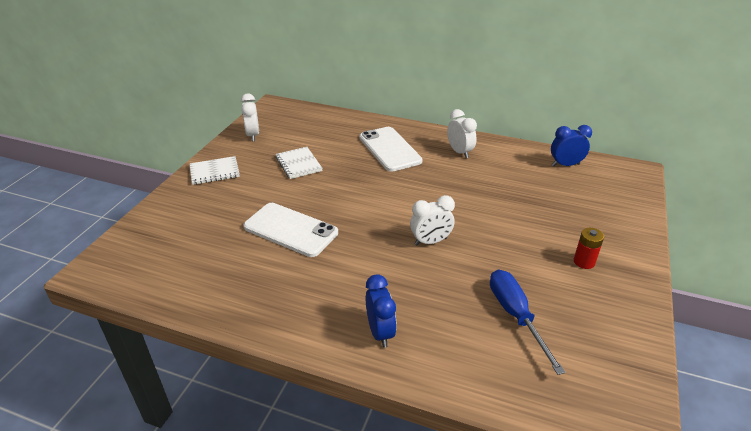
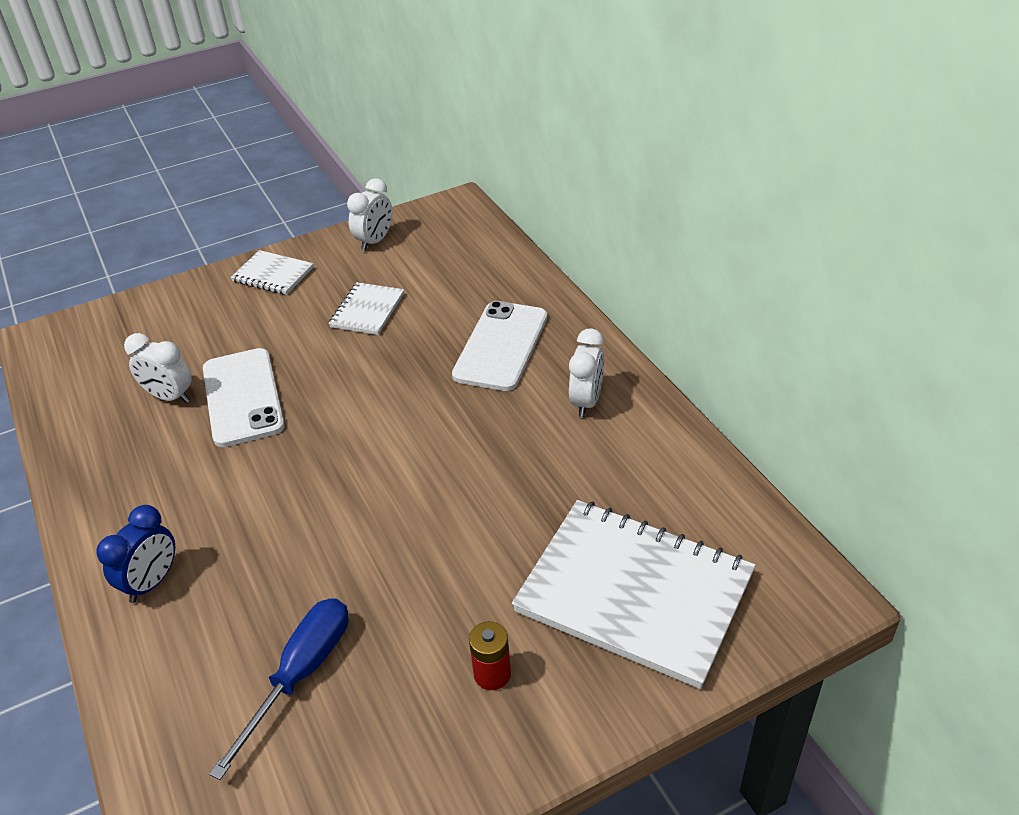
camera: 45 degrees right, 5 degrees up
(430, 241) = (355, 510): white clock -> white clock (170, 397)
(565, 165) = (714, 514): blue clock -> none
(583, 204) = (634, 593): none -> white notebook

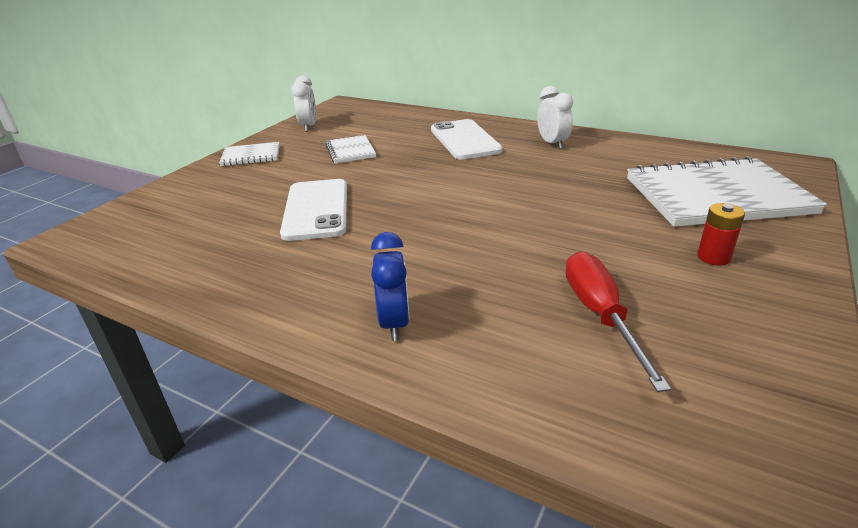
camera: 35 degrees left, 10 degrees down
(170, 397) = (250, 228): white clock -> none
(242, 397) = (316, 209): white phone -> white phone turned 45 degrees clockwise
(301, 674) = (600, 315): blue screwdriver -> red screwdriver

